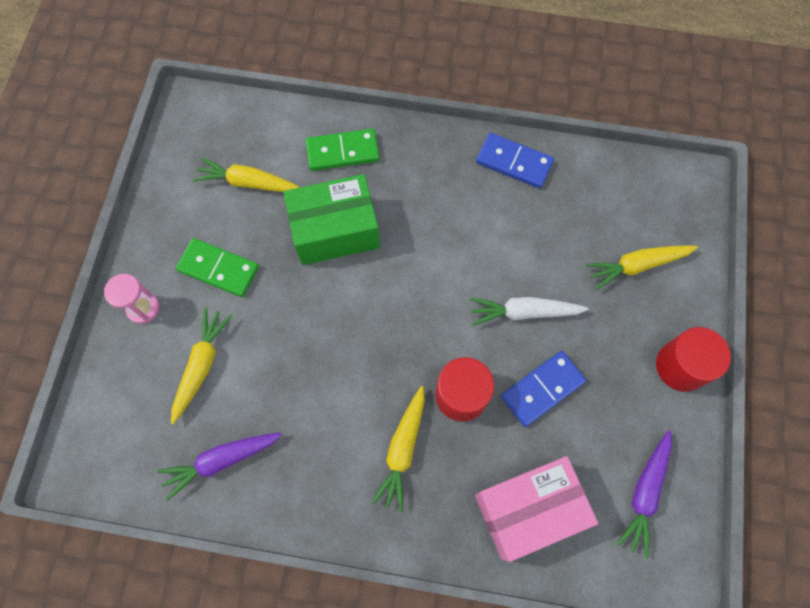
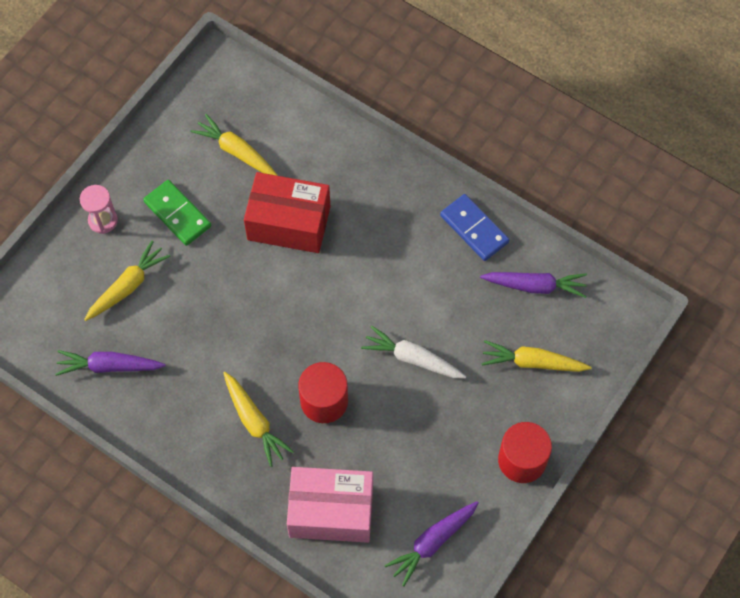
camera: 25 degrees right, 5 degrees down
(335, 231) = (289, 223): green box -> red box
(342, 152) = (329, 158): green domino -> none
(402, 450) = (254, 422): yellow carrot -> yellow carrot turned 75 degrees counterclockwise
(542, 389) = (393, 426): blue domino -> none
(598, 192) = (535, 286): none -> purple carrot

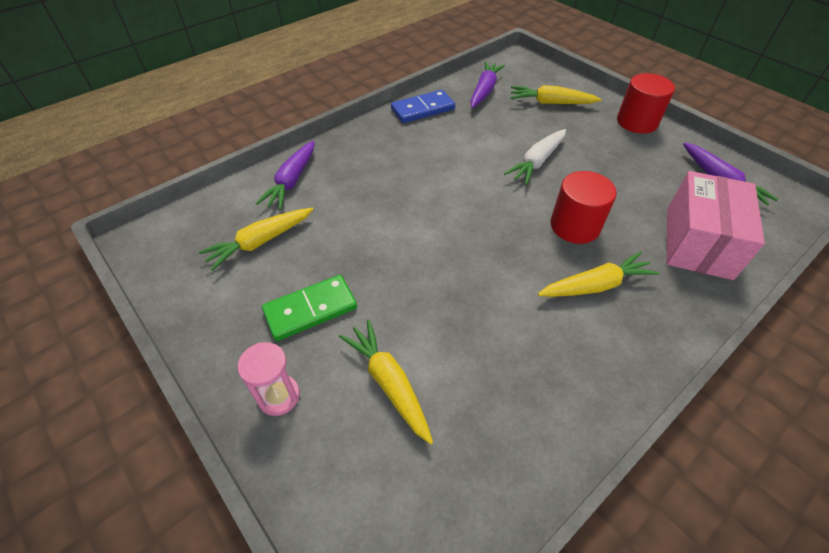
camera: 75 degrees left, 15 degrees down
(109, 366) = (503, 429): purple carrot -> purple carrot (292, 181)
(289, 223) = (367, 216): red box -> none
(532, 362) = (550, 103): yellow carrot -> yellow carrot turned 75 degrees clockwise

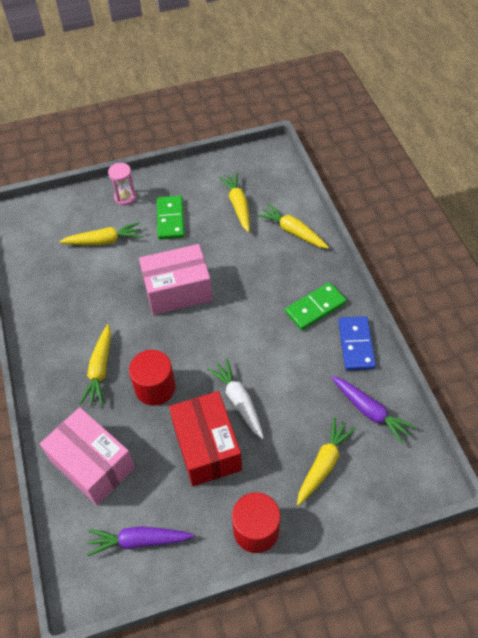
camera: 115 degrees right, 5 degrees up
(292, 181) = (292, 231): purple carrot -> yellow carrot
(395, 140) = (315, 308): none -> green domino
(434, 254) = (177, 290): none -> pink box
(599, 168) = (207, 447): none -> red box

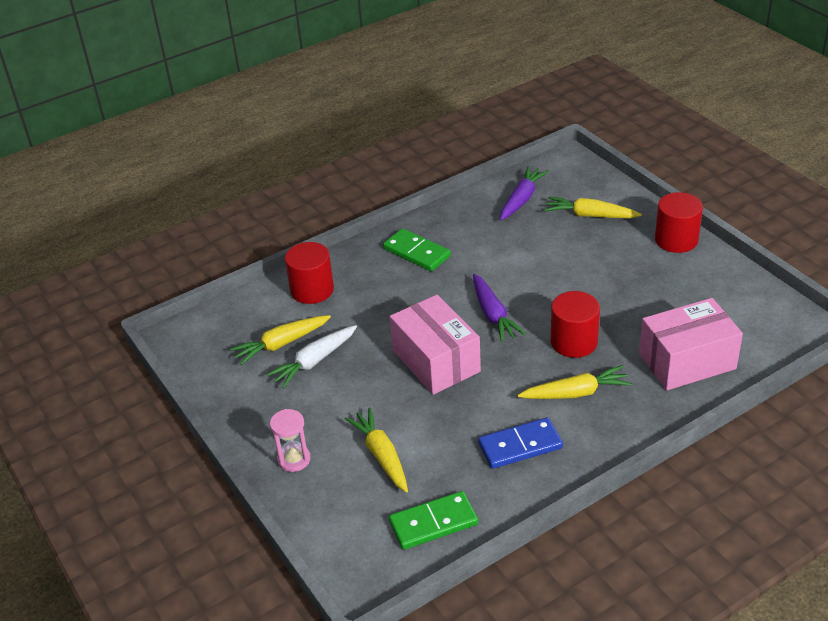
camera: 105 degrees left, 15 degrees down
(92, 464) = (687, 361): pink box -> pink box turned 45 degrees clockwise
(139, 541) = (736, 305): purple carrot -> purple carrot (493, 314)
(170, 219) = (322, 400): green domino -> green domino (433, 523)
(207, 447) = (618, 288): red box -> none
(238, 401) = (556, 279): white carrot -> white carrot (314, 361)
(292, 231) = (312, 290): yellow carrot -> red cylinder
(356, 345) = (451, 219): blue domino -> blue domino (520, 446)

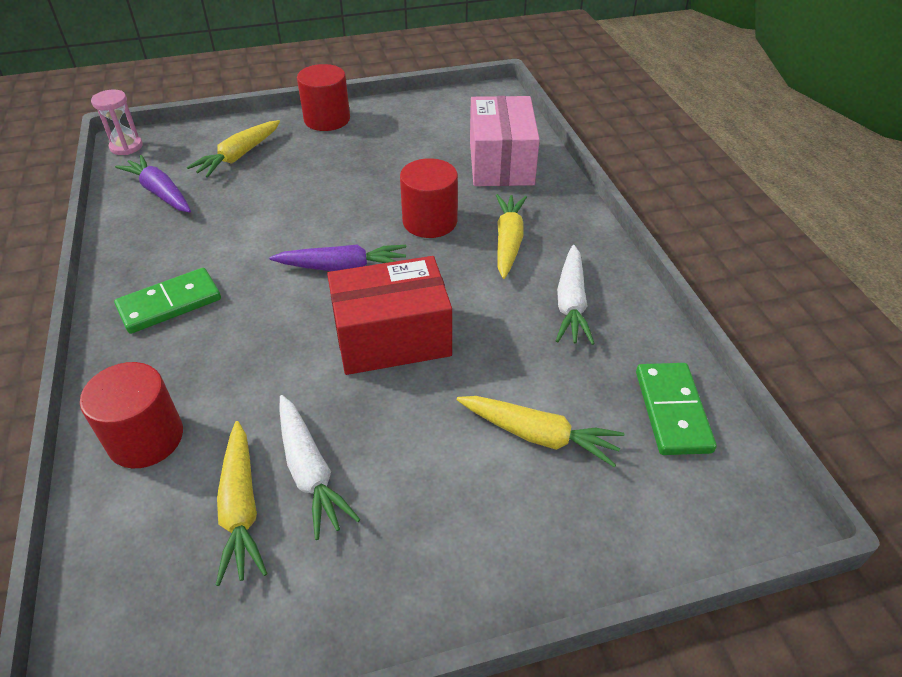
camera: 75 degrees left, 5 degrees up
(294, 459) = (507, 547): pink hourglass -> pink hourglass (126, 147)
(381, 455) = (539, 435): yellow carrot -> yellow carrot turned 150 degrees counterclockwise
(436, 361) = (392, 338): pink box -> red box
(520, 446) = (571, 303): blue domino -> white carrot

